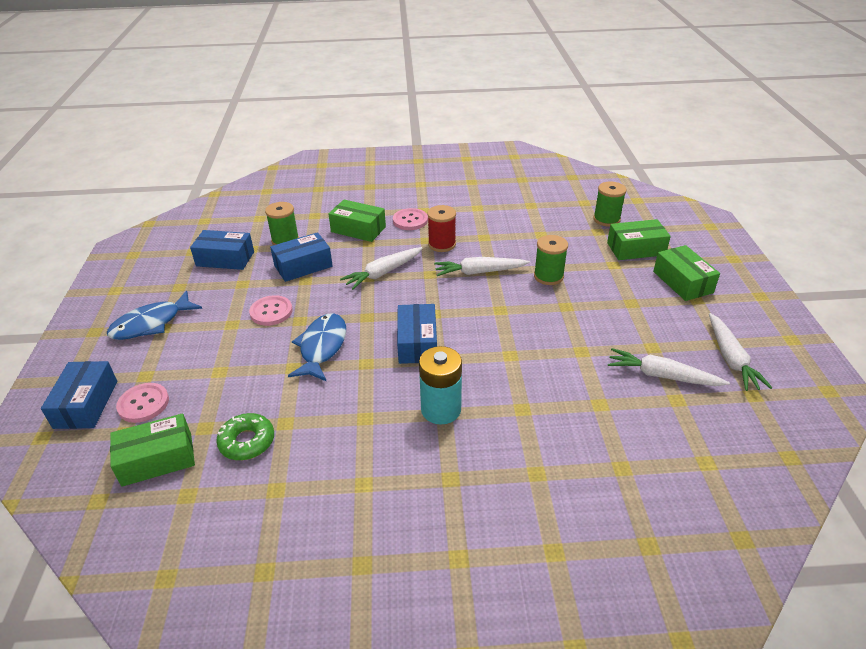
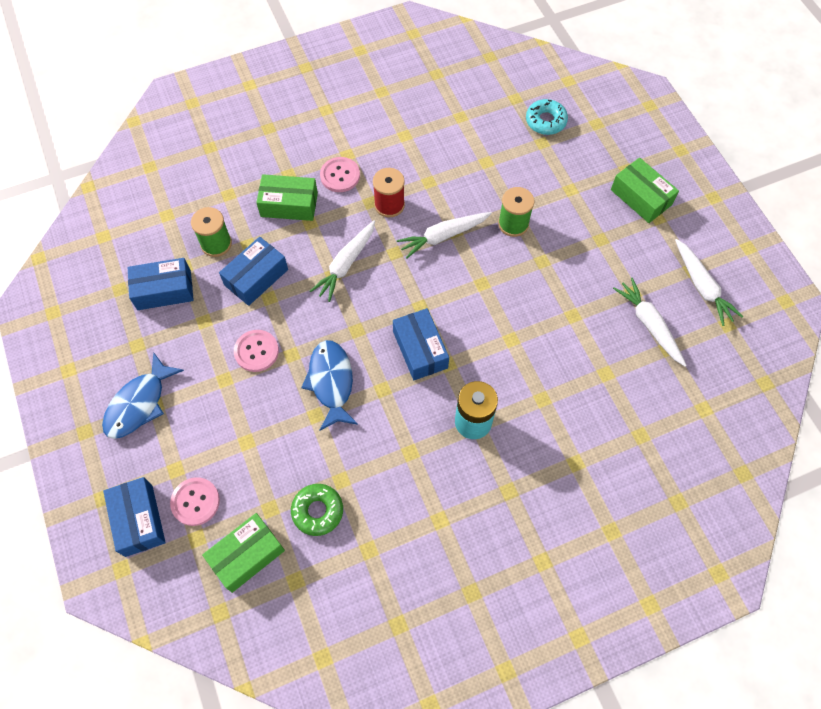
camera: 20 degrees left, 25 degrees up
(606, 219) = (545, 121): green spool -> turquoise donut
(636, 249) = (586, 160): green box -> none
(662, 375) = (649, 324): white carrot -> white carrot turned 60 degrees clockwise

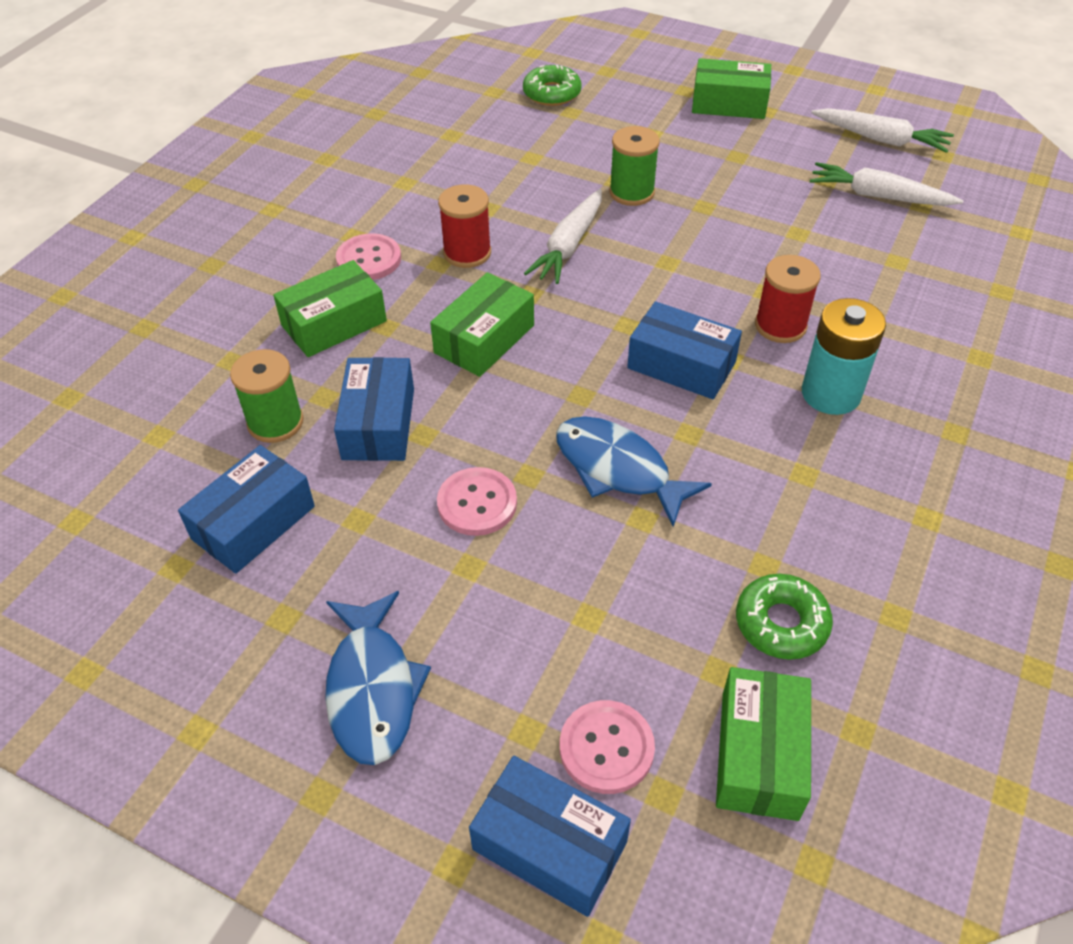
camera: 40 degrees left, 15 degrees down
(346, 264) = (484, 339): white carrot -> green box
(494, 365) = (780, 326): none -> red spool
(545, 121) = (552, 93): turquoise donut -> green donut

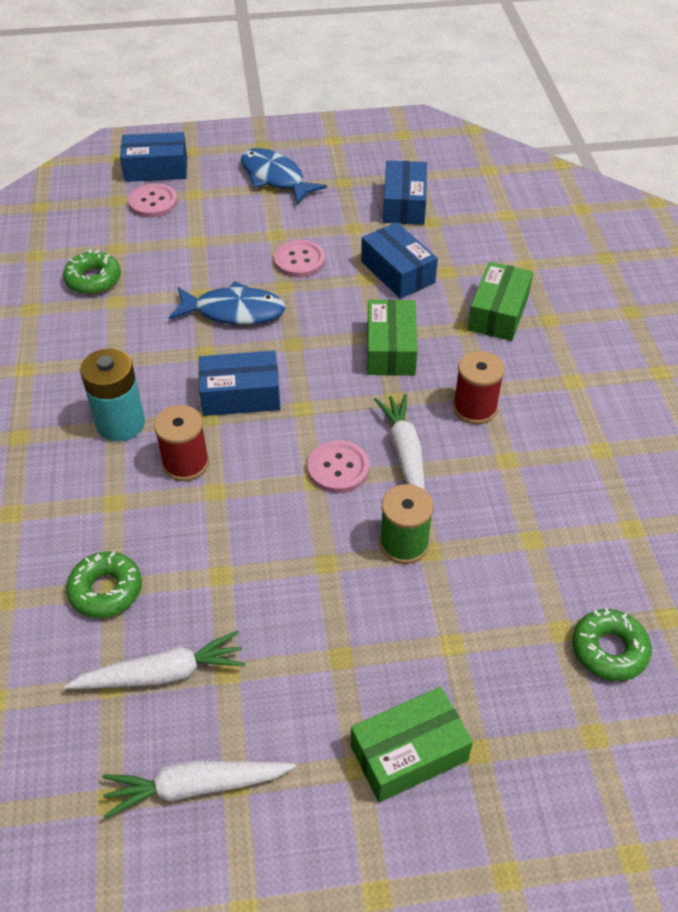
camera: 145 degrees right, 0 degrees up
(275, 422) = (455, 247): green spool -> none
(369, 259) = (536, 367): pink button -> pink button (338, 468)
(759, 754) = (80, 228): green box -> none
(904, 261) = (106, 590): none -> green donut

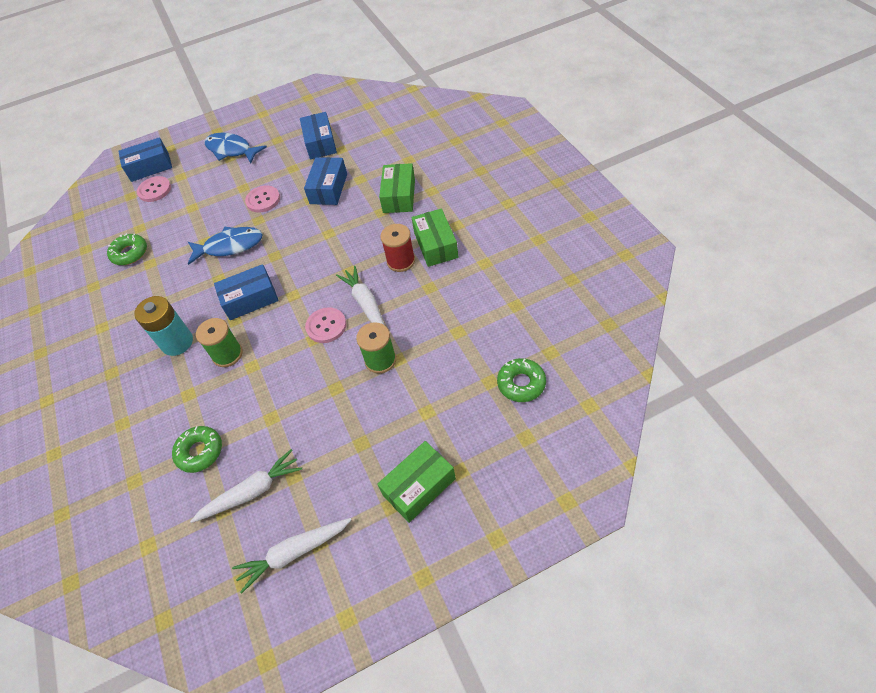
camera: 10 degrees left, 5 degrees up
(186, 463) = (227, 354): red spool -> green spool
(390, 349) = (338, 240): green box -> green box (435, 245)
(397, 272) = (328, 189): blue box -> blue box turned 60 degrees clockwise

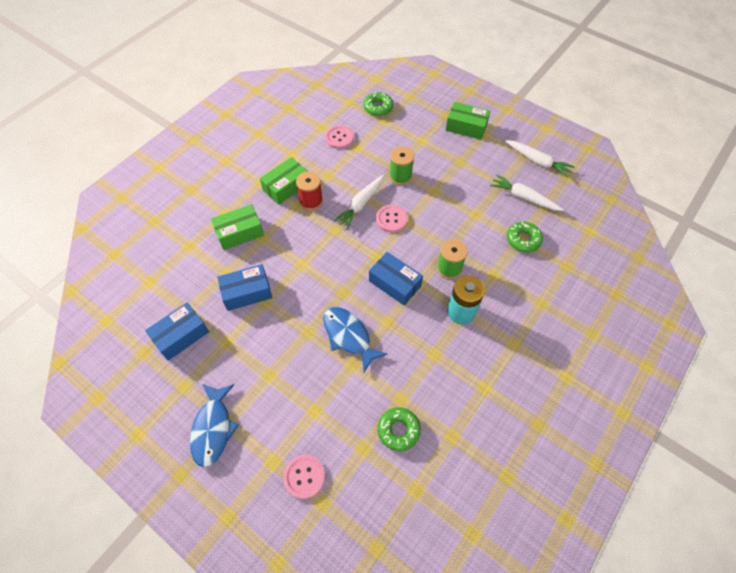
camera: 125 degrees left, 5 degrees up
(150, 167) = (268, 517): blue box -> none
(263, 200) = (280, 343): pink button -> pink button (339, 138)

